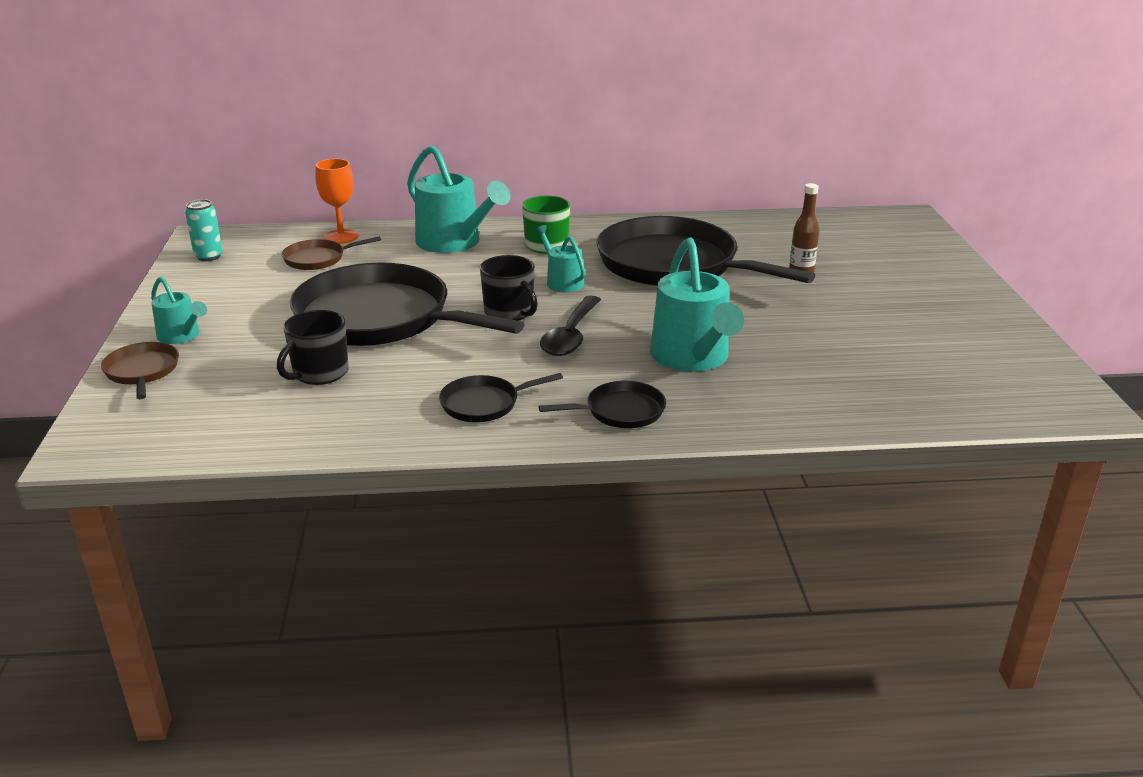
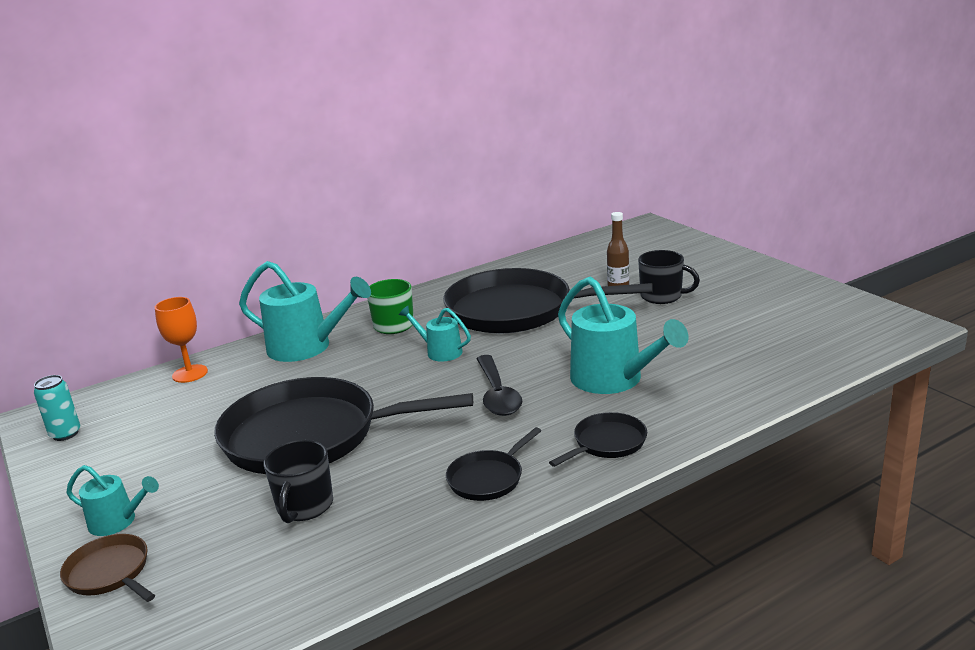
camera: 25 degrees left, 5 degrees down
(318, 259) = (188, 401): brown pan -> none
(509, 312) = (423, 392): black mug -> black mug (662, 296)

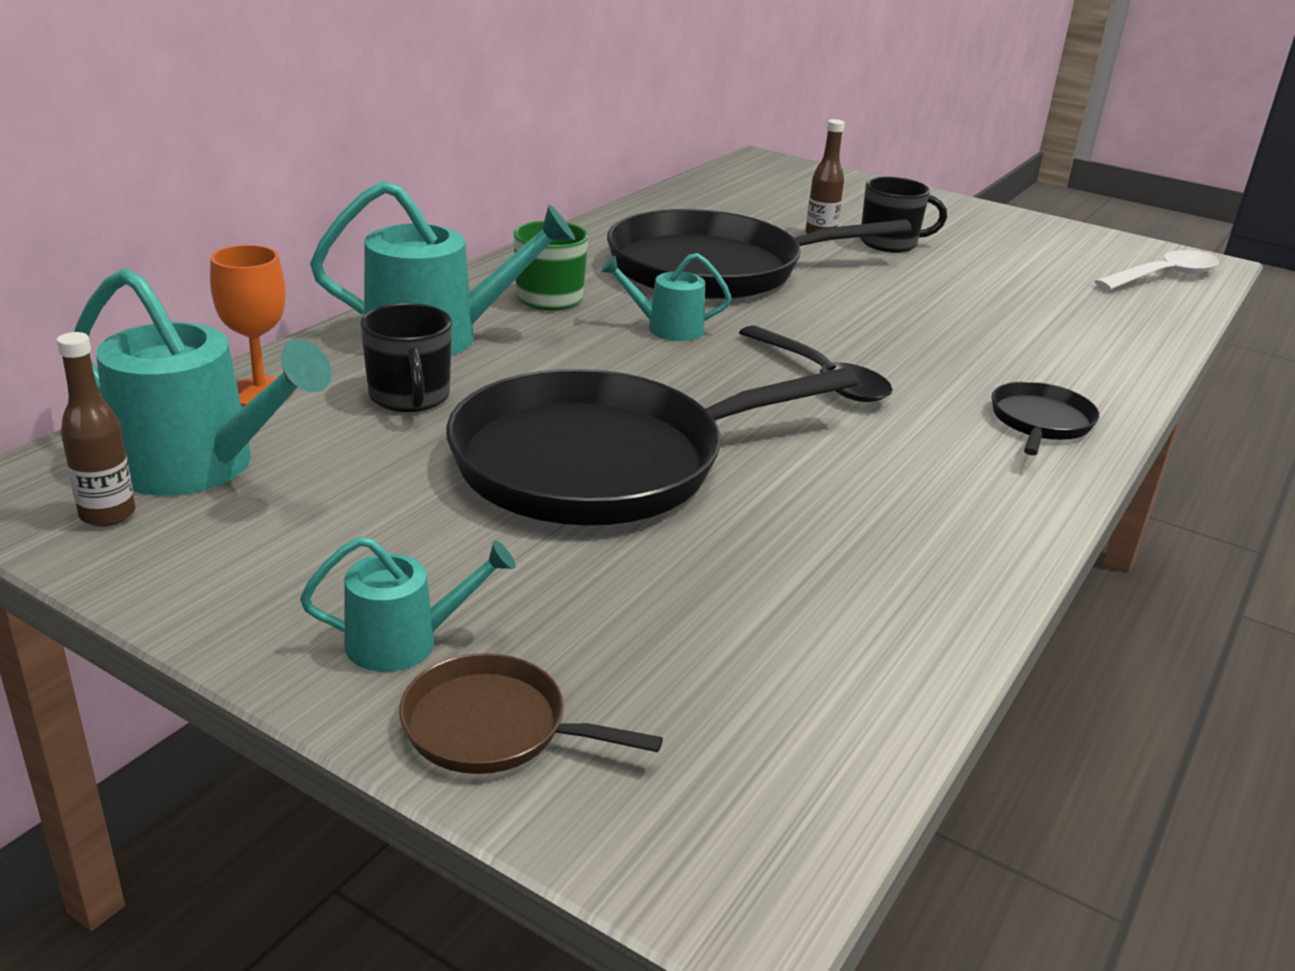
camera: 30 degrees left, 5 degrees up
(65, 434) = (108, 514): turquoise can -> brown bottle
(304, 506) = (719, 563): black mug -> black mug (410, 397)
(488, 478) = (943, 485): black pan -> none
(614, 380) = (953, 346): turquoise watering can -> turquoise watering can (199, 466)
(855, 335) = (1163, 276): none -> white spoon

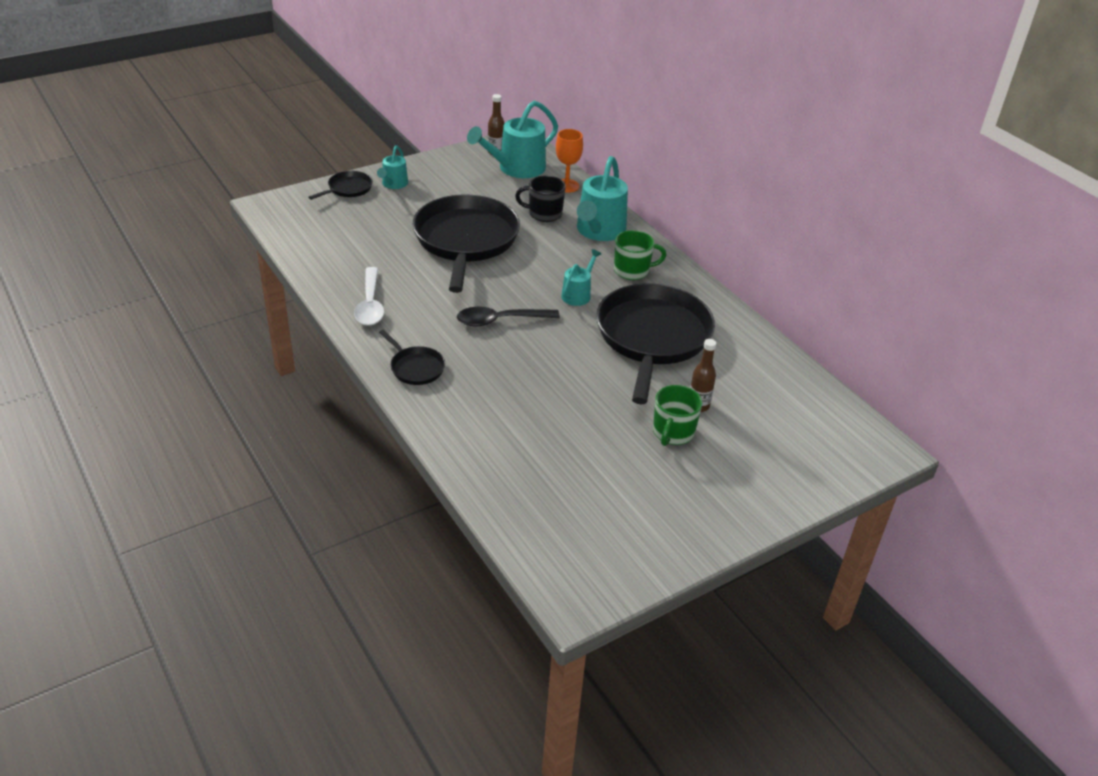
camera: 115 degrees right, 10 degrees up
(493, 727) = (348, 189): brown pan -> black pan
(890, 243) = (673, 433): black mug -> green mug
(1163, 276) = (560, 552): white spoon -> white spoon (370, 304)

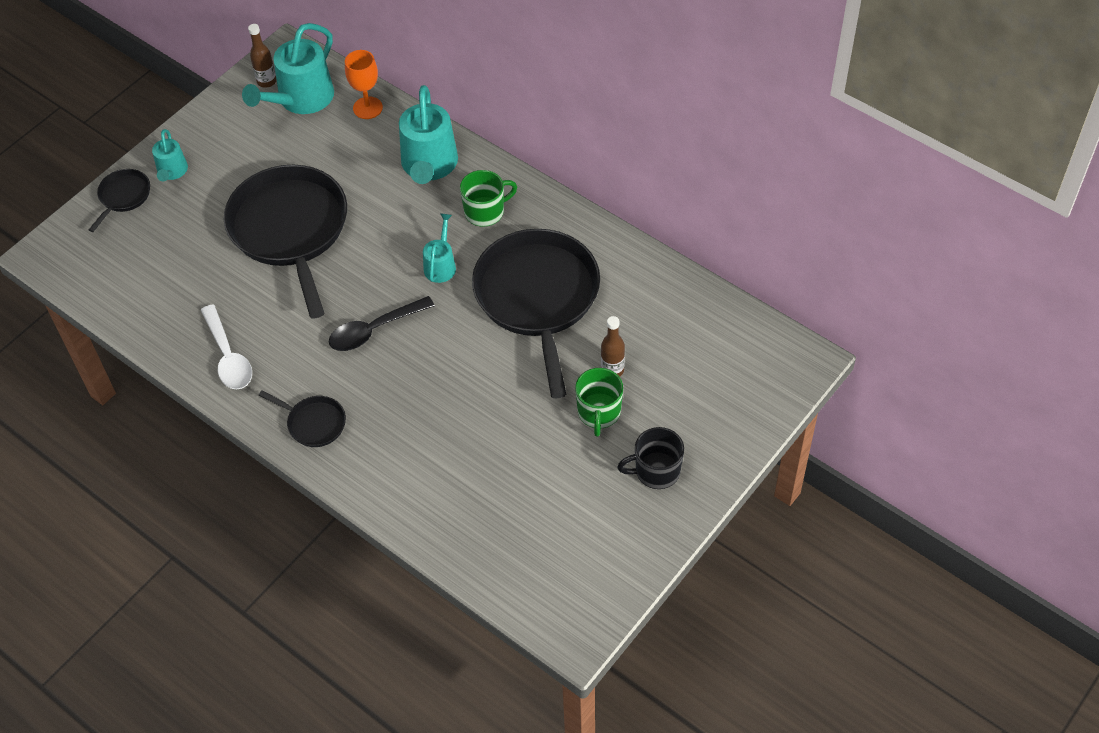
camera: 15 degrees left, 15 degrees up
(544, 214) = (360, 160): black mug -> black mug (656, 471)

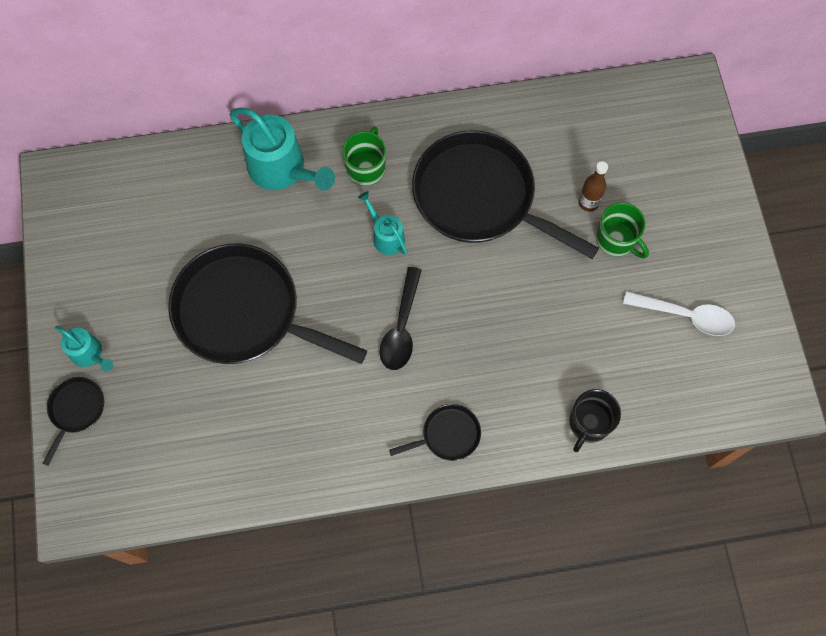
camera: 50 degrees left, 15 degrees up
(123, 196) = (76, 410): black pan -> black pan turned 45 degrees clockwise
(228, 356) = (325, 450): white spoon -> white spoon (685, 315)
(267, 81) = (69, 214): brown bottle -> none
(301, 99) = (116, 204): turquoise watering can -> none
(367, 108) = (178, 165): orange goblet -> none
(656, 471) = (697, 245): black mug -> black mug (589, 423)

